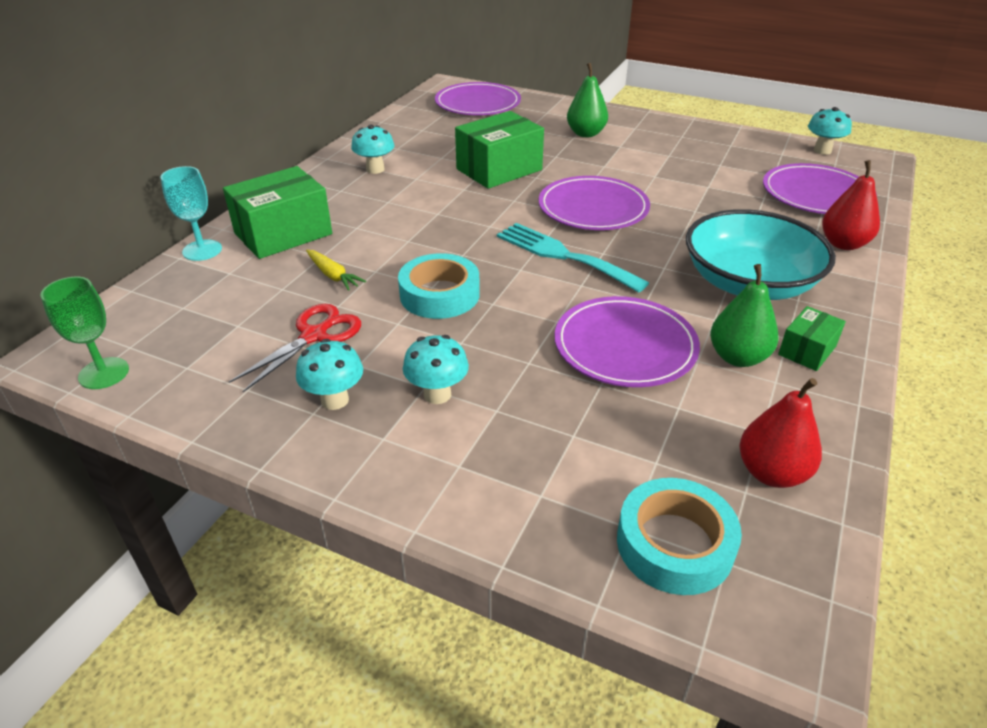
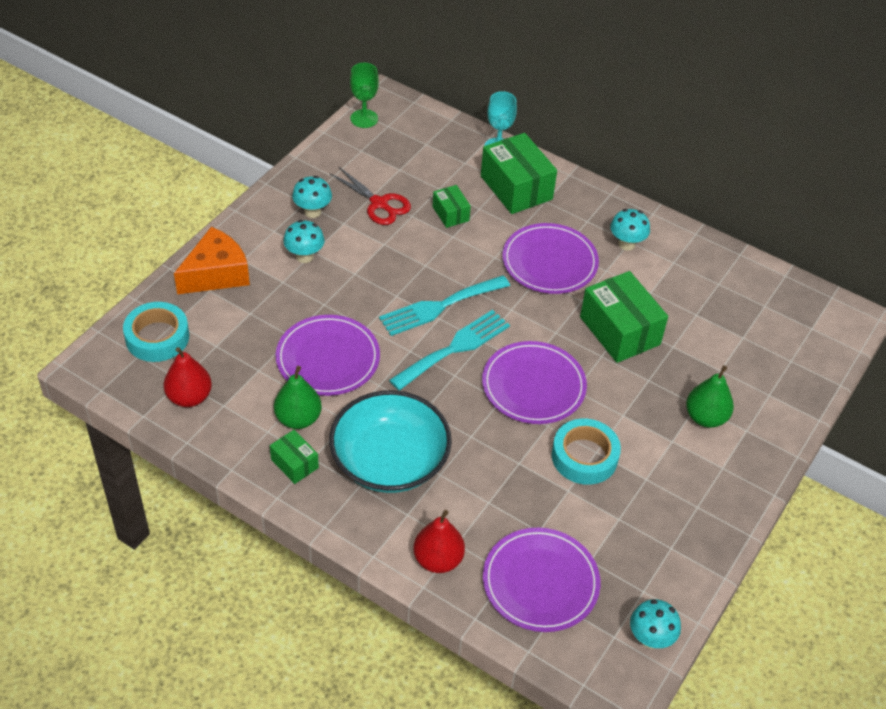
camera: 95 degrees right, 10 degrees up
(333, 275) = (450, 214): yellow carrot -> green box
(439, 294) = (413, 268): turquoise tape -> turquoise tape (584, 456)
(478, 103) = (793, 336): purple plate -> purple plate (549, 262)
(500, 493) = (216, 274): none -> orange cheese
(501, 270) = (439, 306): none -> turquoise fork

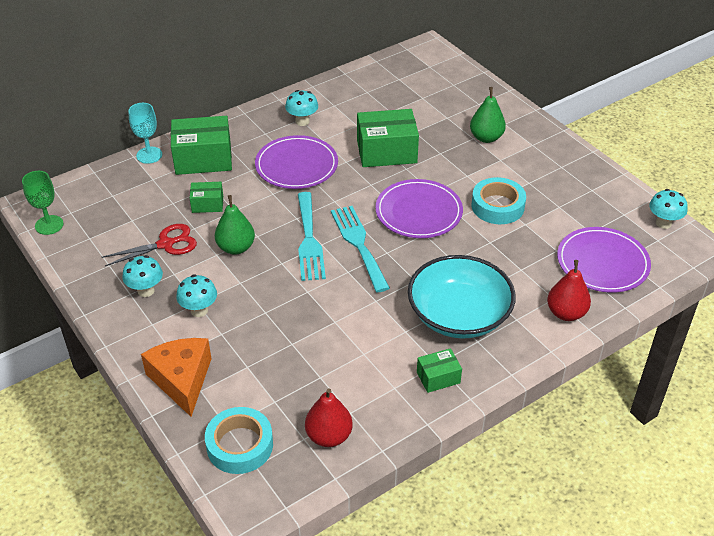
camera: 65 degrees left, 5 degrees down
(298, 419) = (389, 363): green pear -> green pear (236, 248)
(328, 358) = (330, 325): purple plate -> none

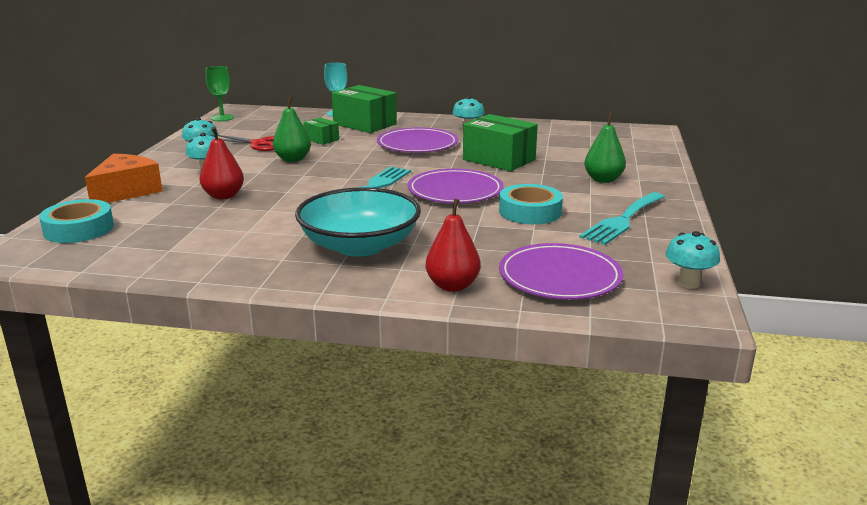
camera: 45 degrees right, 20 degrees down
(309, 240) = (345, 173): turquoise fork -> turquoise fork (623, 220)
(329, 436) = (129, 252): red pear -> red pear (223, 196)
(438, 377) = (265, 265): green box -> none

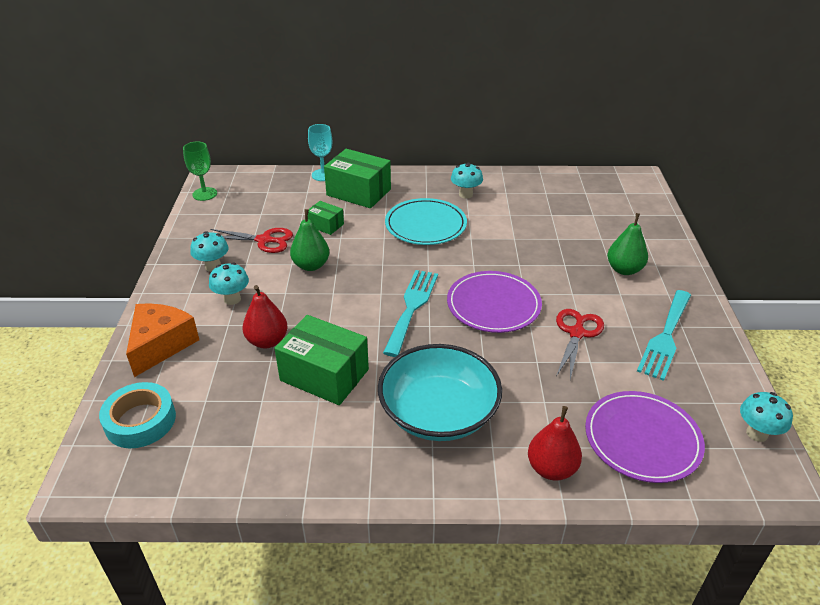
camera: 10 degrees left, 15 degrees up
(417, 144) = (425, 225): purple plate -> turquoise plate
(499, 159) = (515, 244): green box -> green box (324, 375)
(530, 212) = (577, 333): turquoise tape -> red scissors

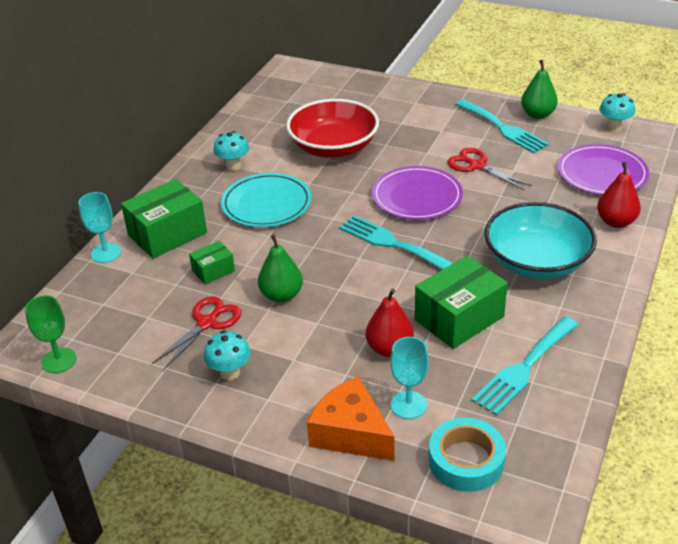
camera: 65 degrees left, 0 degrees up
(200, 369) = (408, 405): none -> turquoise goblet
(232, 299) = (303, 365): turquoise mushroom -> none
(269, 436) = (524, 368): none -> turquoise fork
(534, 236) = (333, 147): none -> red bowl
(624, 269) = (411, 118): green pear -> green pear (537, 114)

